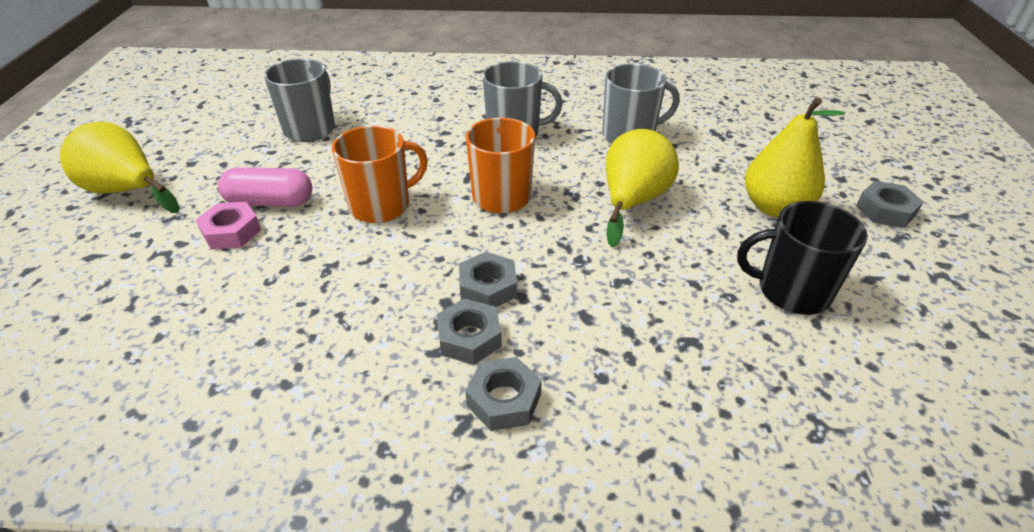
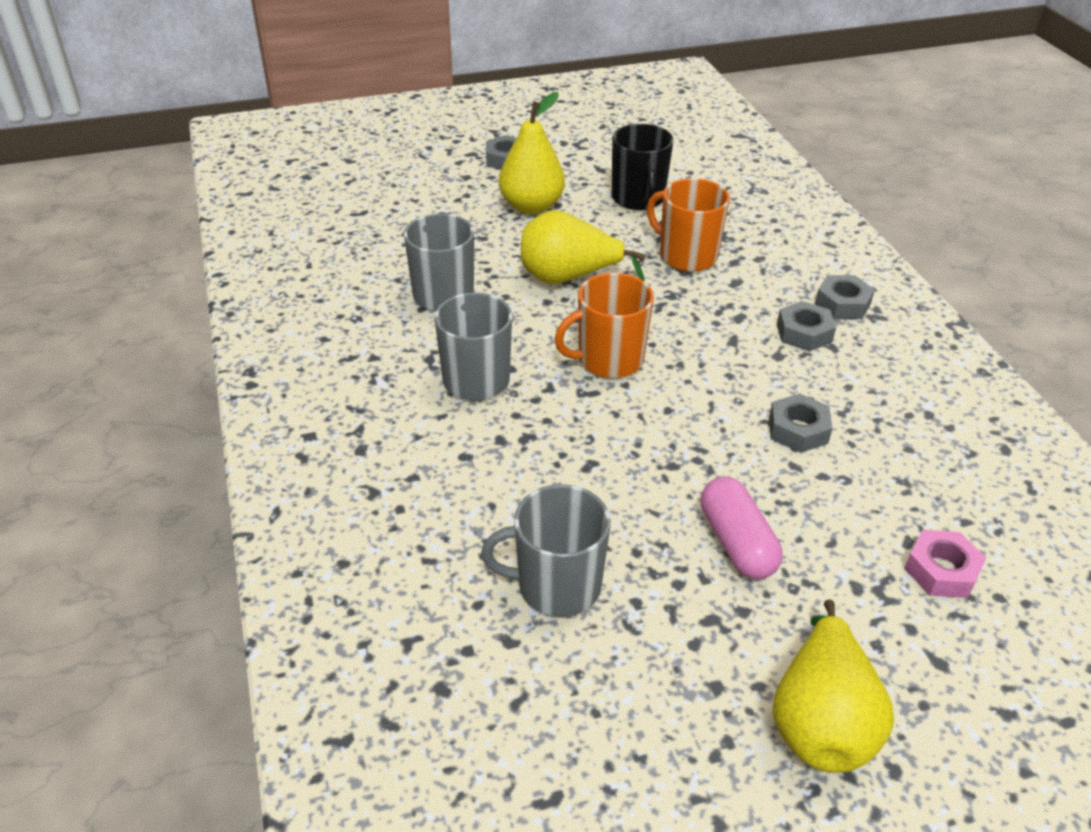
camera: 110 degrees left, 0 degrees up
(231, 232) = (807, 549): pink nut -> pink nut (941, 570)
(381, 205) = (680, 442): orange mug -> orange mug (686, 256)
(488, 287) = (743, 337): grey nut -> grey nut (798, 430)

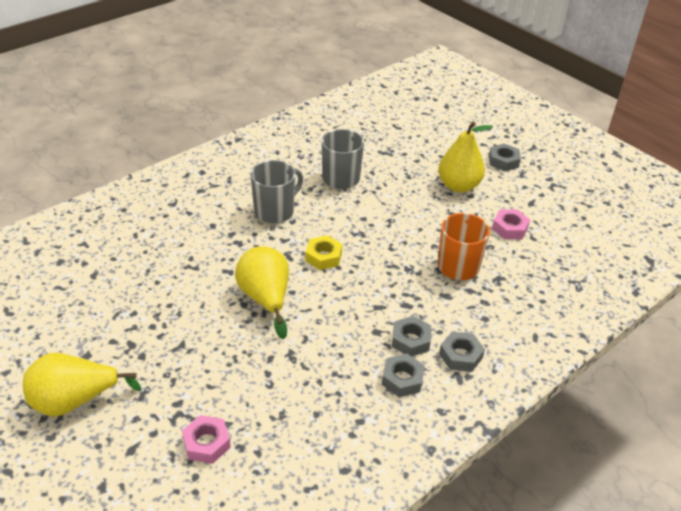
camera: 65 degrees right, 0 degrees up
(557, 586) = (134, 281): grey mug -> none
(568, 278) = (393, 221): yellow pear -> yellow pear (266, 299)
(609, 360) = (323, 257): orange mug -> yellow nut
(638, 198) = (510, 228): black mug -> pink nut
(737, 543) = (192, 343): pink capsule -> none
(798, 430) = (305, 354): grey nut -> grey nut (402, 379)

